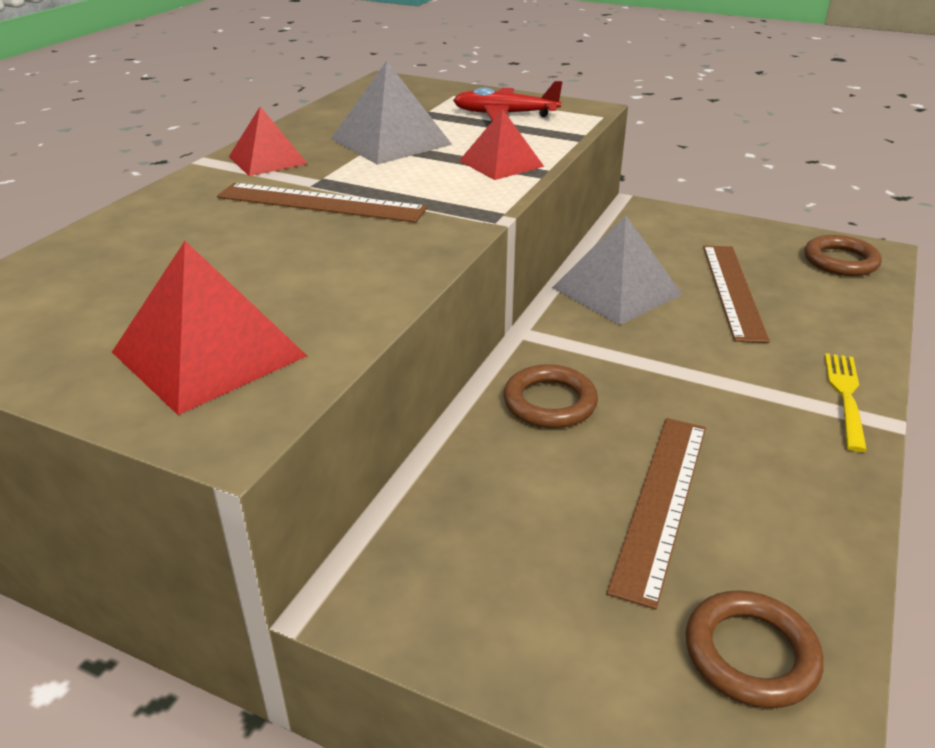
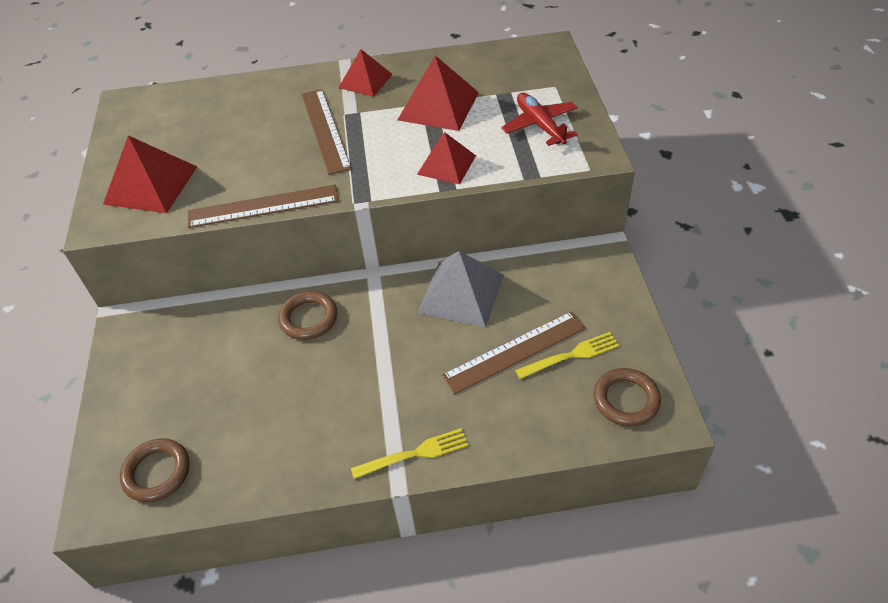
camera: 60 degrees right, 15 degrees up
(390, 141) = (438, 106): grey pyramid -> red pyramid
(661, 502) = (248, 400): brown ruler -> brown ruler (263, 206)
(762, 266) = (571, 355): none -> yellow fork

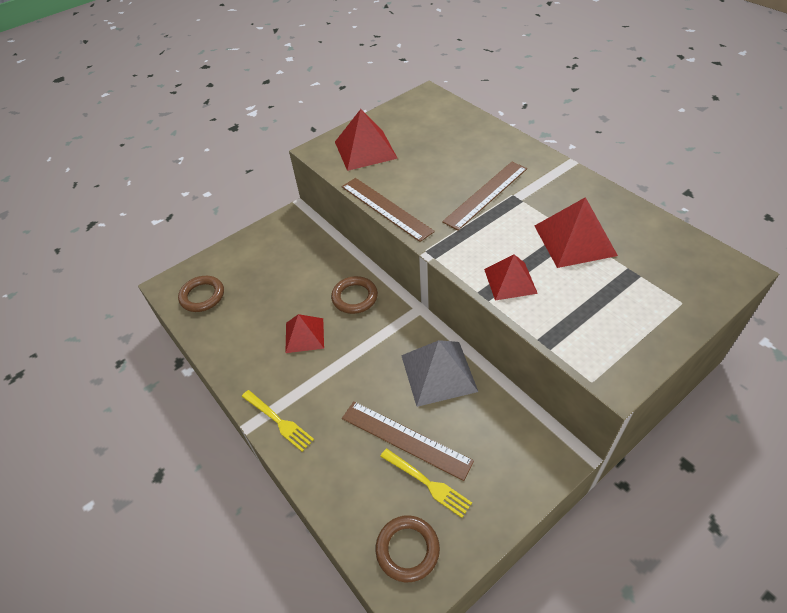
camera: 60 degrees right, 0 degrees up
(365, 81) = (561, 184): red pyramid -> red pyramid (304, 335)
(540, 125) = (616, 317): red plane -> none

